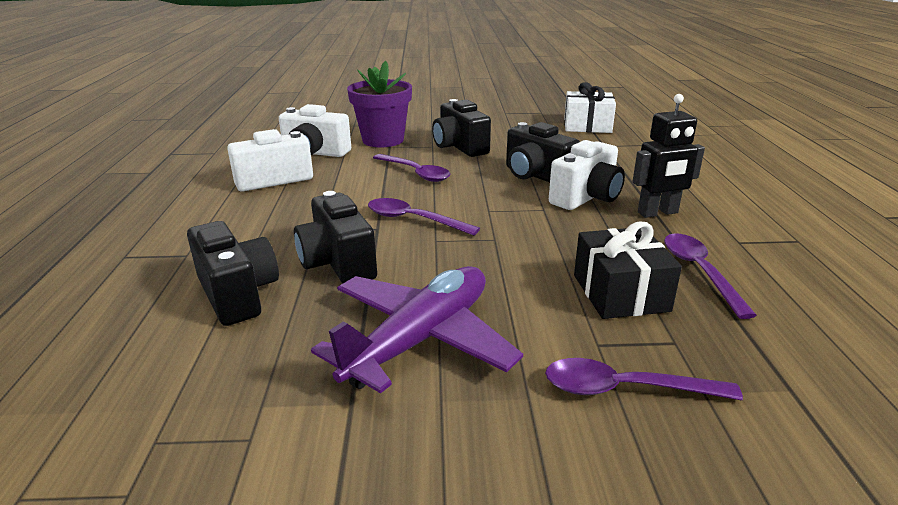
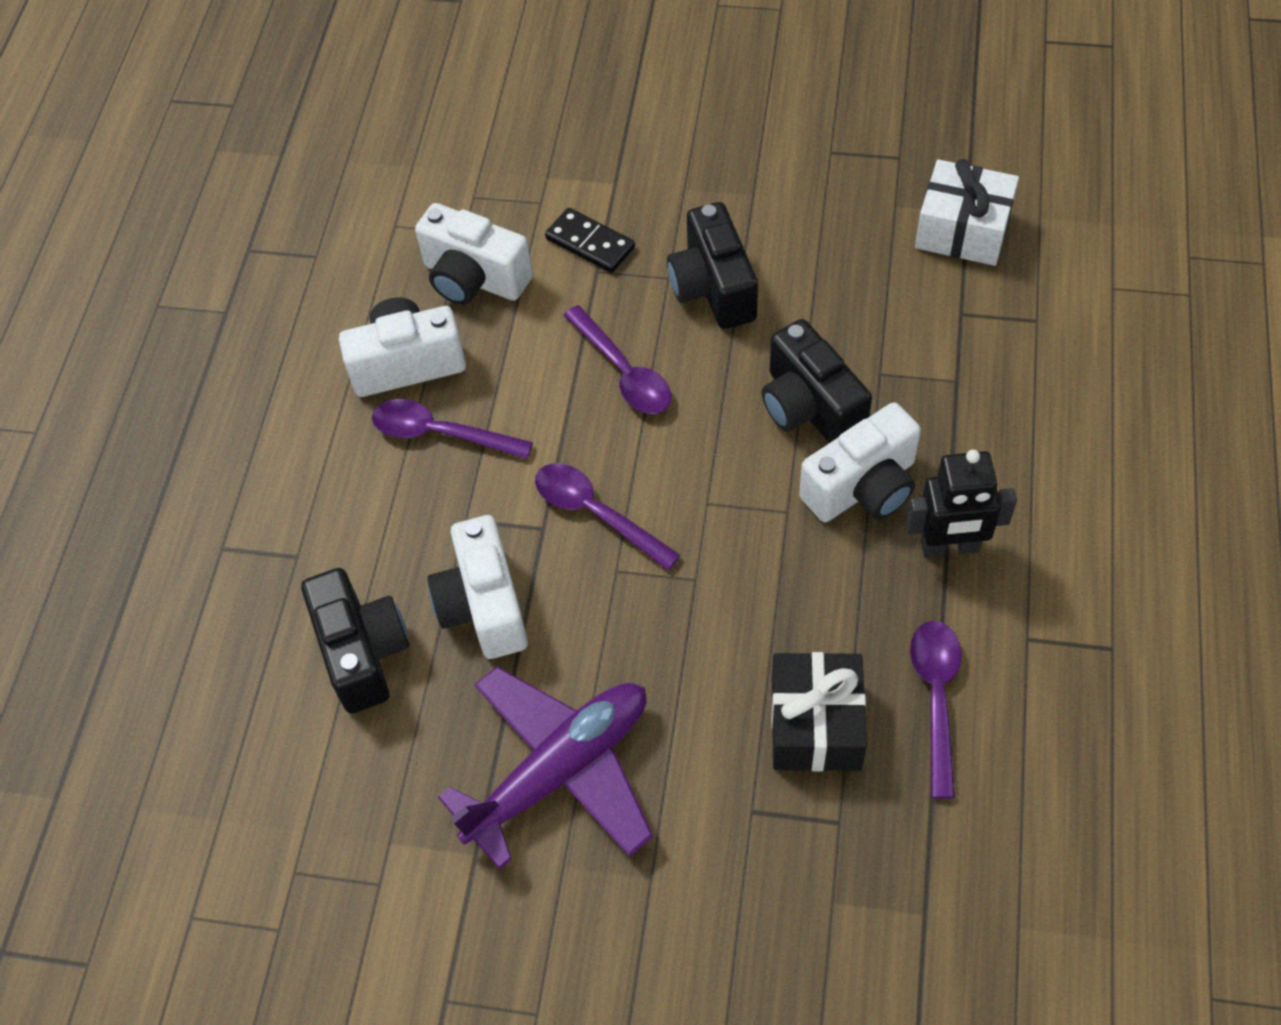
camera: 15 degrees right, 30 degrees up
(338, 263) = (484, 606): black camera -> white camera
(383, 140) = (590, 243): purple flower pot -> black domino
(625, 389) = (753, 883): purple spoon -> purple spoon (440, 433)

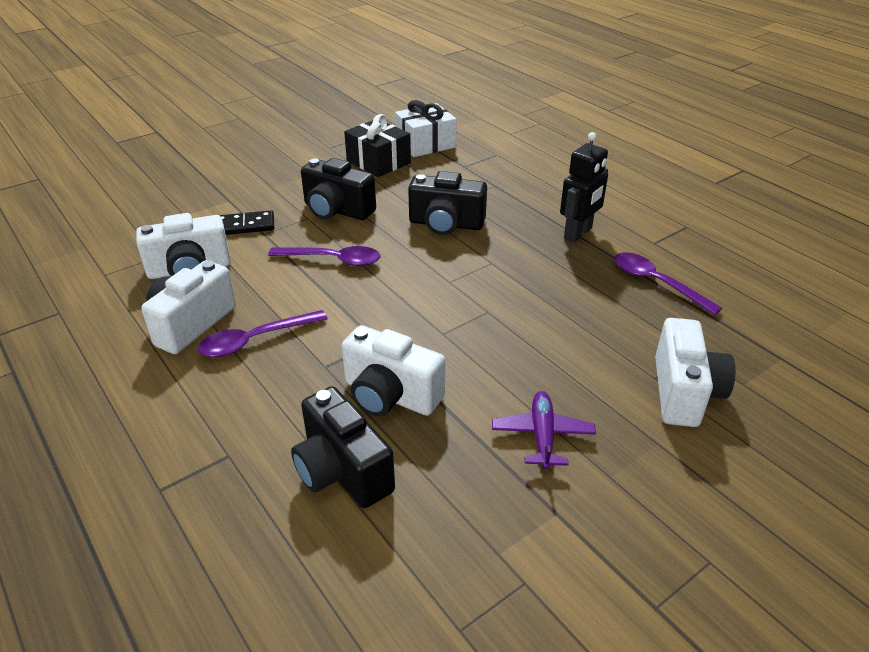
camera: 50 degrees left, 20 degrees down
(362, 652) = (342, 471): black camera -> black camera turned 150 degrees counterclockwise
(559, 771) = (542, 435): purple plane -> purple plane, size x0.53
(596, 513) = (398, 318): purple spoon -> none
(816, 724) = (627, 325): black gift -> black gift (378, 162)
(863, 487) = (512, 236): white camera -> white camera (684, 392)

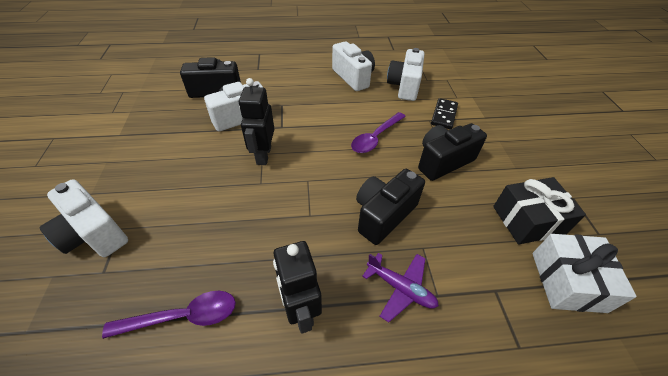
camera: 120 degrees right, 10 degrees up
(255, 340) = (322, 91): purple spoon -> none
(445, 330) = (263, 155): none -> black robot
(542, 435) = (155, 152): purple plane -> purple plane (400, 288)

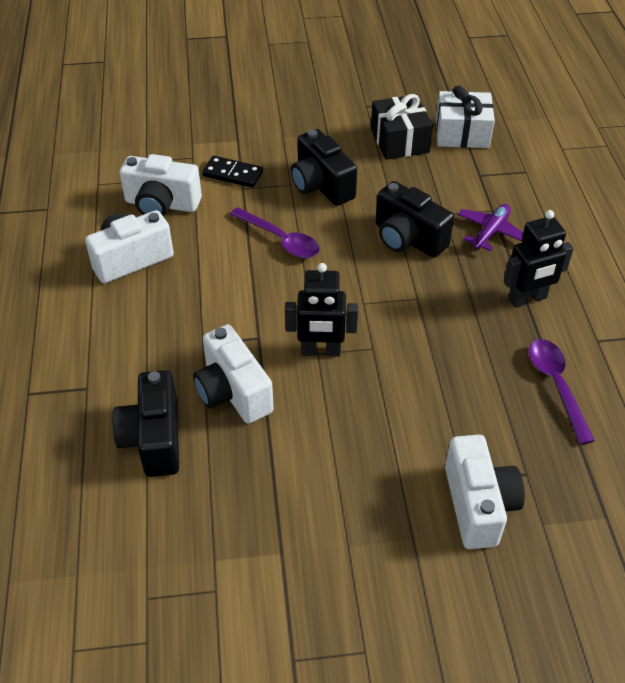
camera: 90 degrees left, 0 degrees up
(94, 233) = (478, 505): white camera -> white camera turned 45 degrees counterclockwise

